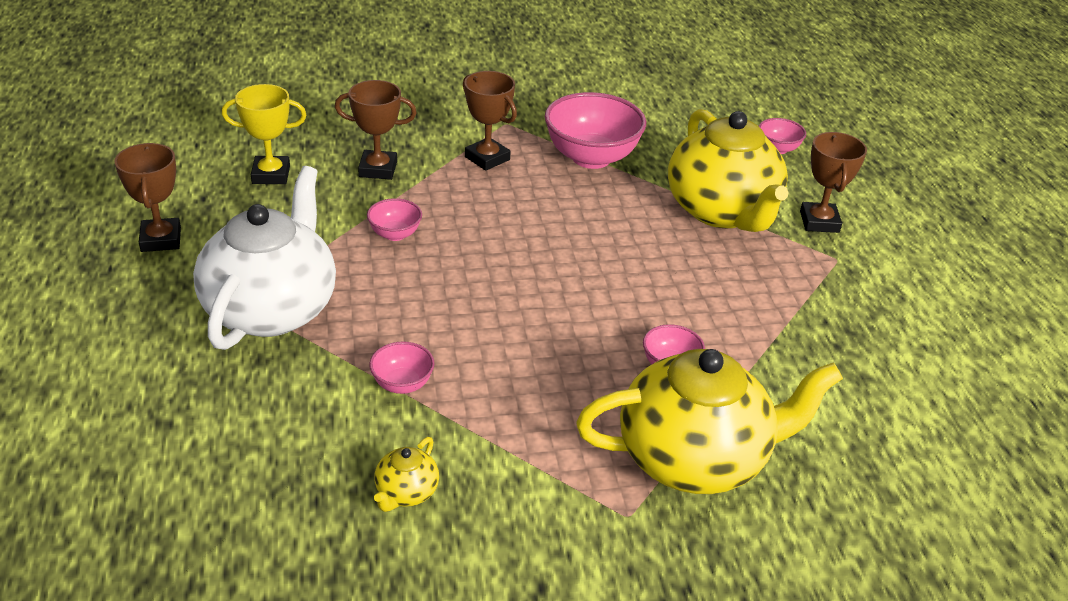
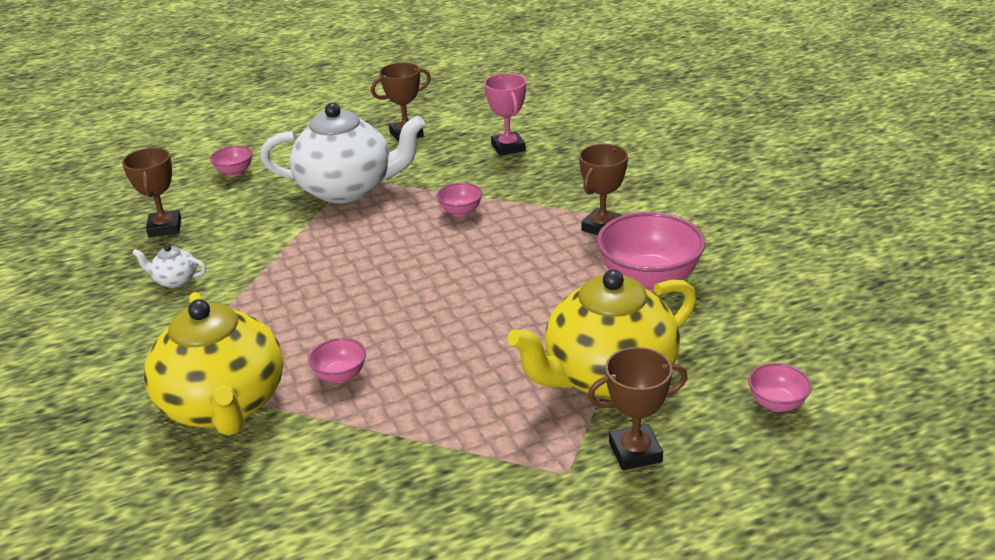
camera: 80 degrees right, 5 degrees down
(271, 175) = (508, 147): yellow trophy -> pink trophy
(378, 169) = (547, 184): brown trophy -> brown trophy (165, 227)
(402, 384) = (282, 255): pink bowl -> pink bowl (235, 172)
(406, 493) = (175, 280): yellow teapot -> white teapot

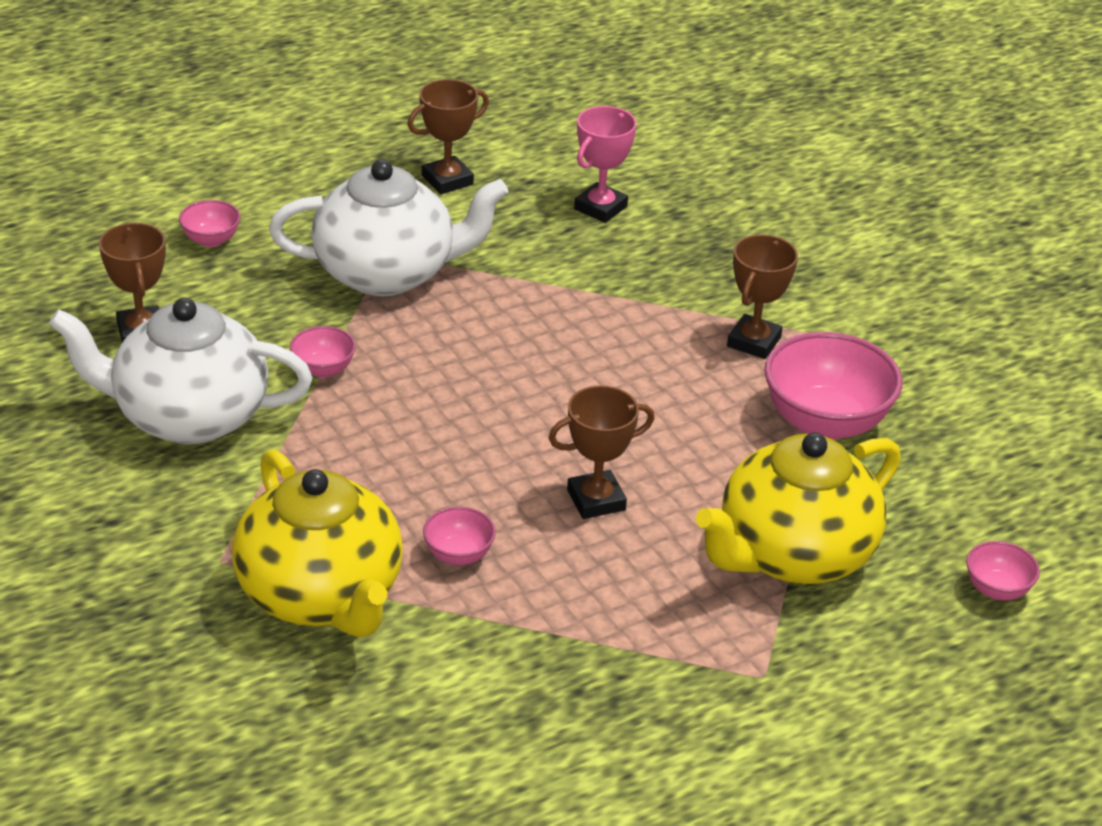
camera: 10 degrees left, 5 degrees up
(175, 280) = (188, 416): white teapot -> white teapot, size x2.49
(460, 212) = (557, 314): pink bowl -> pink bowl (323, 369)
(508, 147) = (600, 208): pink trophy -> pink trophy turned 60 degrees clockwise
(635, 452) = (839, 650): brown trophy -> brown trophy (596, 500)

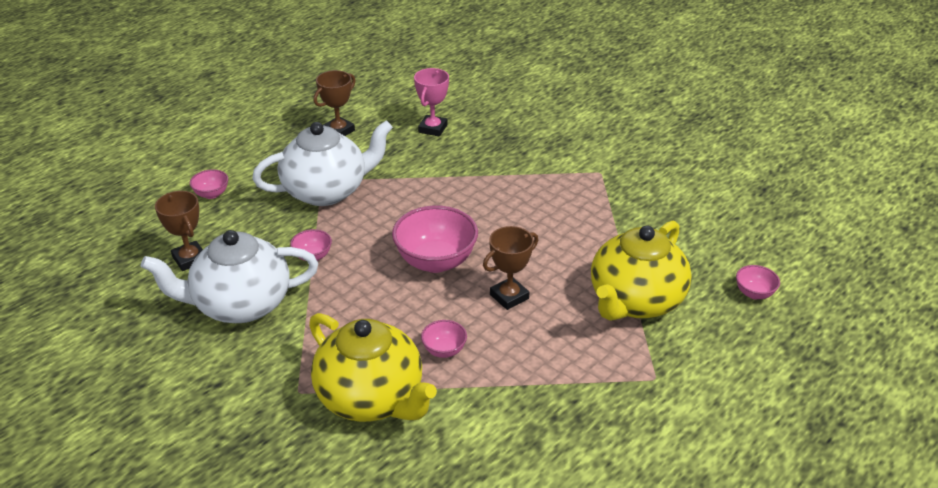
camera: 15 degrees left, 0 degrees up
(754, 342) = (553, 184): brown trophy -> none
(825, 422) = (614, 221): pink bowl -> pink bowl (436, 261)

